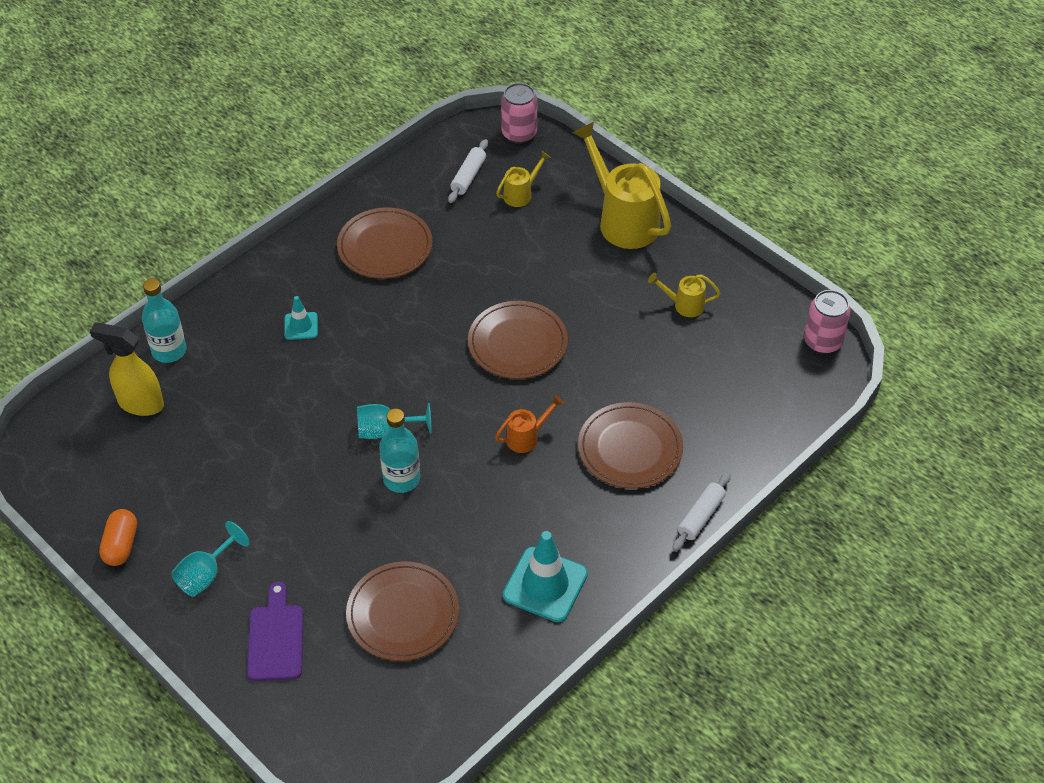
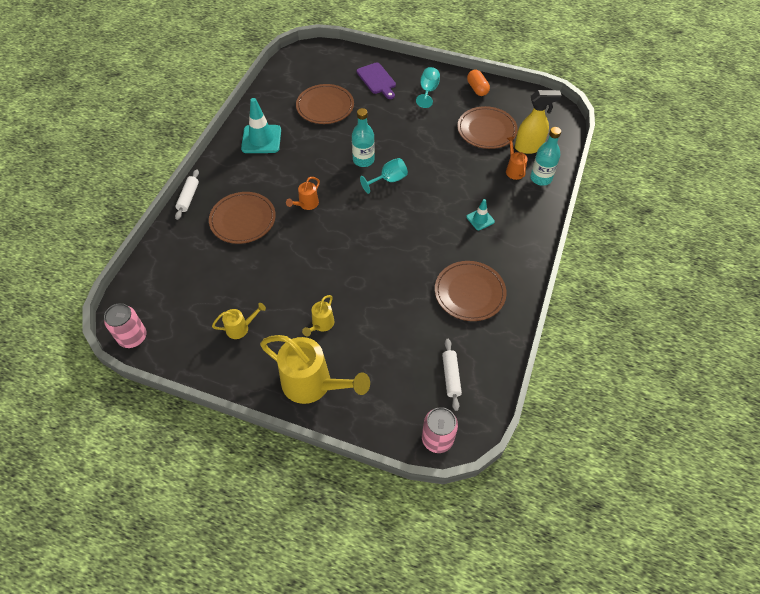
camera: 155 degrees right, 5 degrees up
(194, 377) = (514, 170): none -> orange watering can
(517, 343) = (341, 258): brown plate -> brown plate (486, 130)
(521, 194) = (402, 376): yellow watering can -> yellow watering can (321, 324)

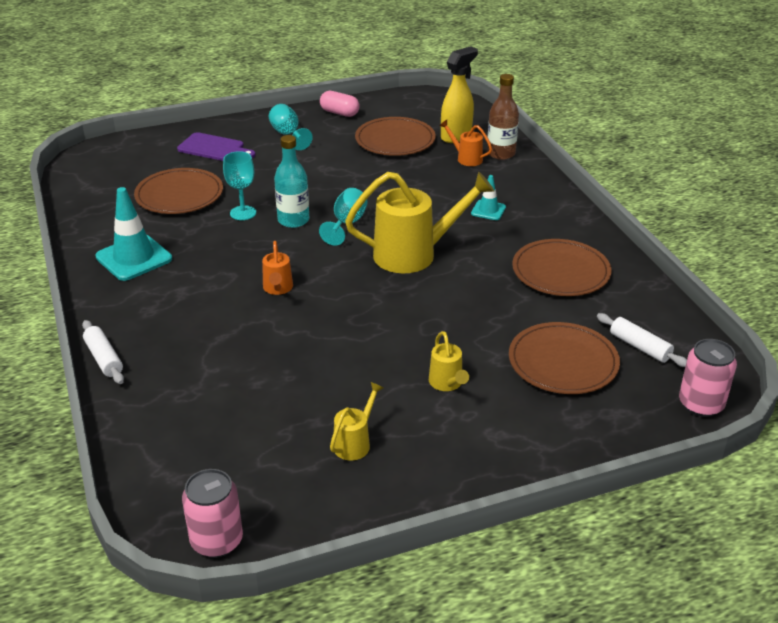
camera: 40 degrees left, 20 degrees down
(243, 219) = (213, 342): brown plate -> brown plate (563, 362)
(313, 384) = (514, 441): yellow watering can -> yellow watering can (414, 254)
(343, 139) = (243, 213): none -> turquoise goblet
(477, 89) = (339, 113): orange capsule -> pink capsule
(541, 178) = (501, 153): turquoise bottle -> brown bottle

